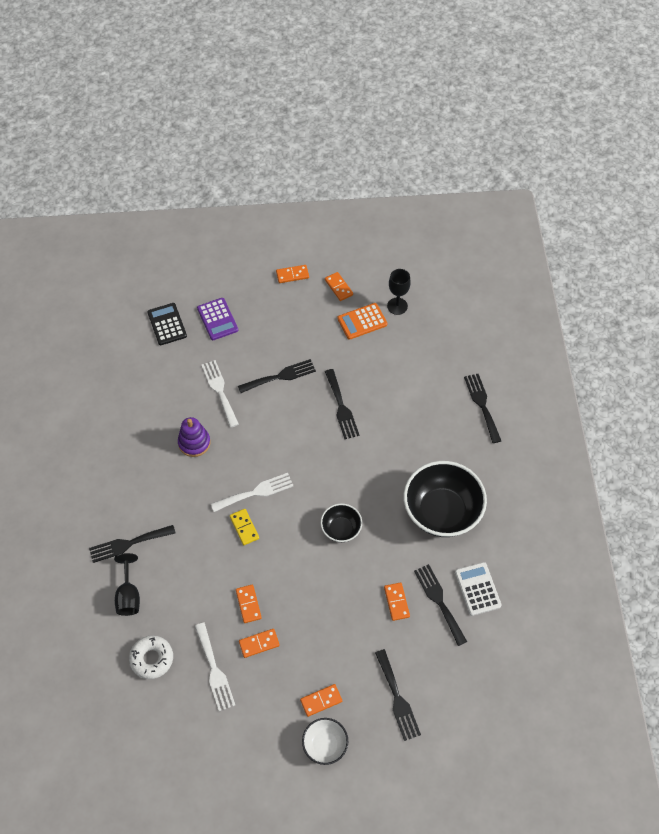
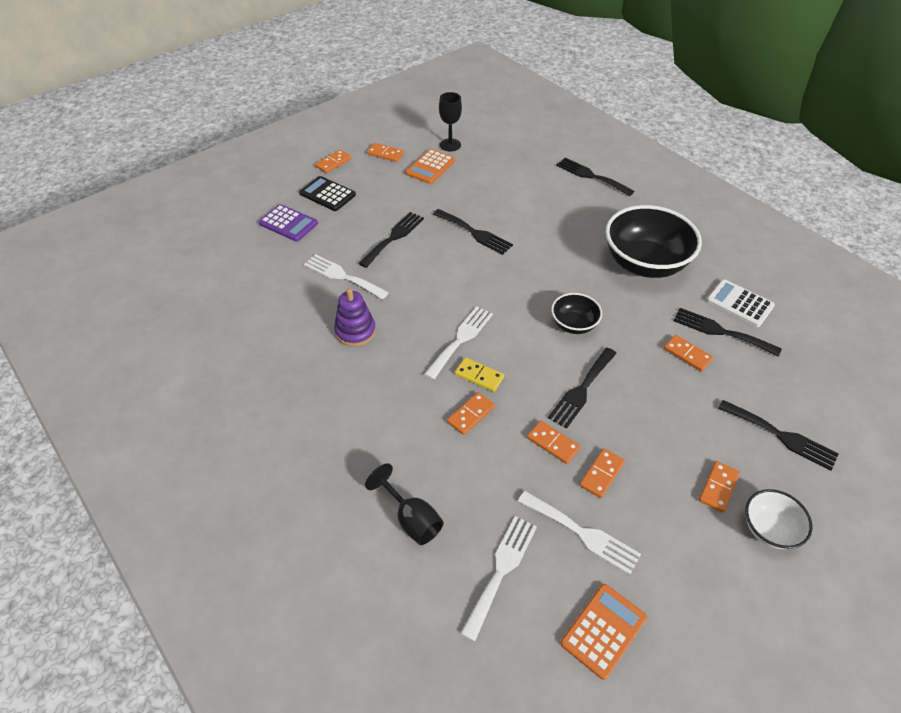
camera: 35 degrees left, 10 degrees down
(128, 544) = (364, 465): black fork -> black fork (582, 390)
(152, 659) = (501, 570): white donut -> white fork
(167, 324) = (237, 250): black calculator -> black calculator (327, 194)
(176, 729) = (603, 630): none -> orange calculator
(216, 552) = (471, 415): none -> orange domino

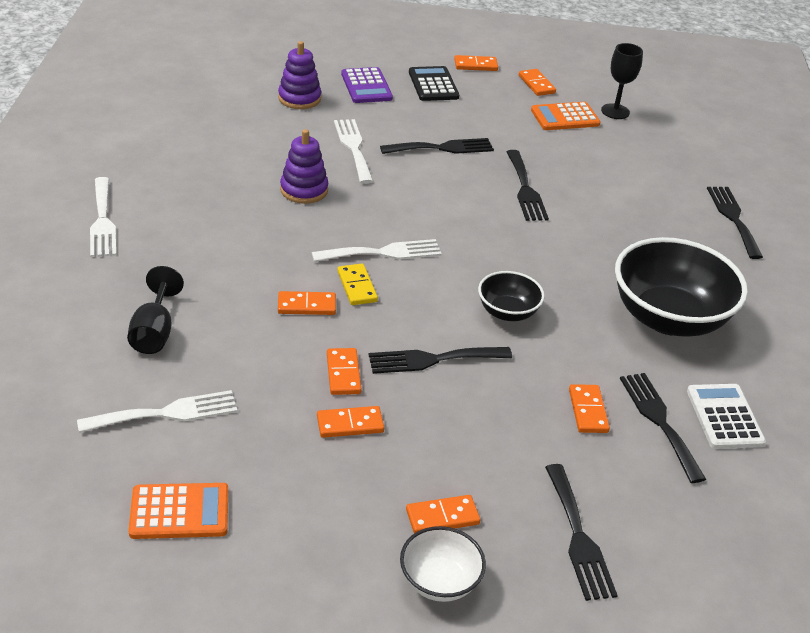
camera: 40 degrees right, 10 degrees down
(258, 263) = (299, 98): none -> purple stacking toy
(582, 533) = (267, 445): white fork -> white fork (102, 221)

